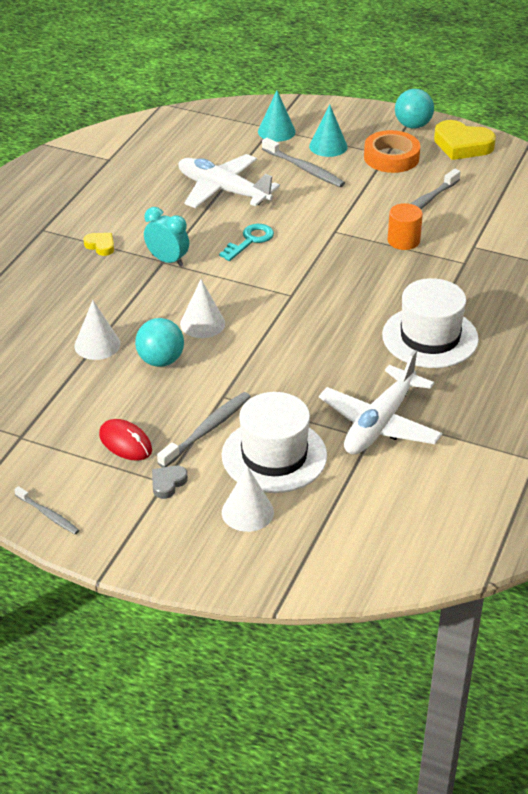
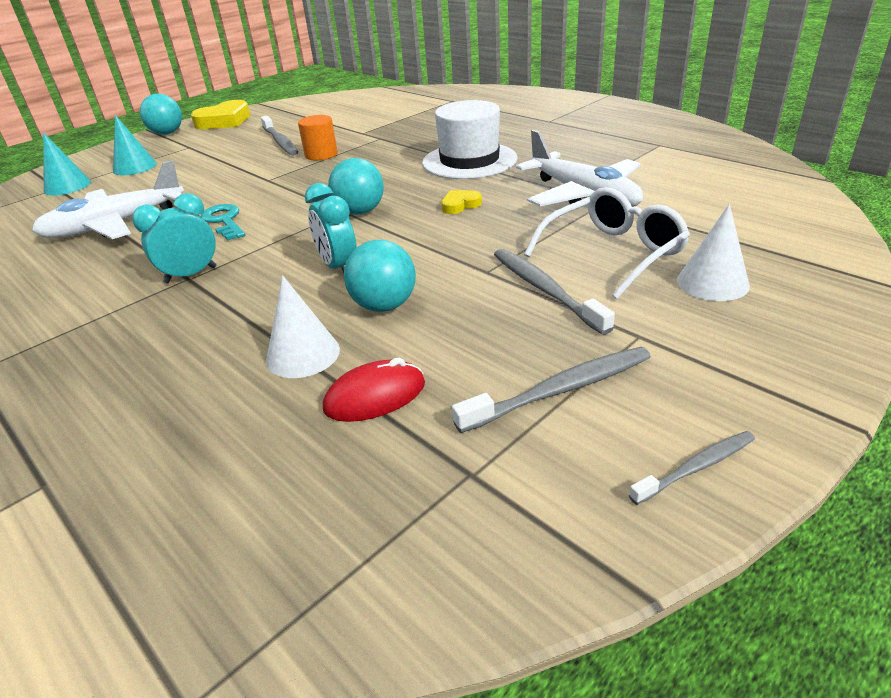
camera: 65 degrees left, 5 degrees down
(100, 246) = (90, 322): yellow heart -> yellow heart (460, 205)
(125, 443) = (541, 358): red mouse -> red mouse (375, 396)
(168, 483) = (643, 333): grey heart -> none
(202, 323) = (338, 267): white cone -> turquoise clock
(274, 456) = (612, 253): white hat -> white glasses
(294, 304) = (360, 212): none -> turquoise ball
(304, 168) = (149, 181): grey toothbrush -> grey toothbrush (559, 390)
(391, 157) = (196, 145): orange tape -> none

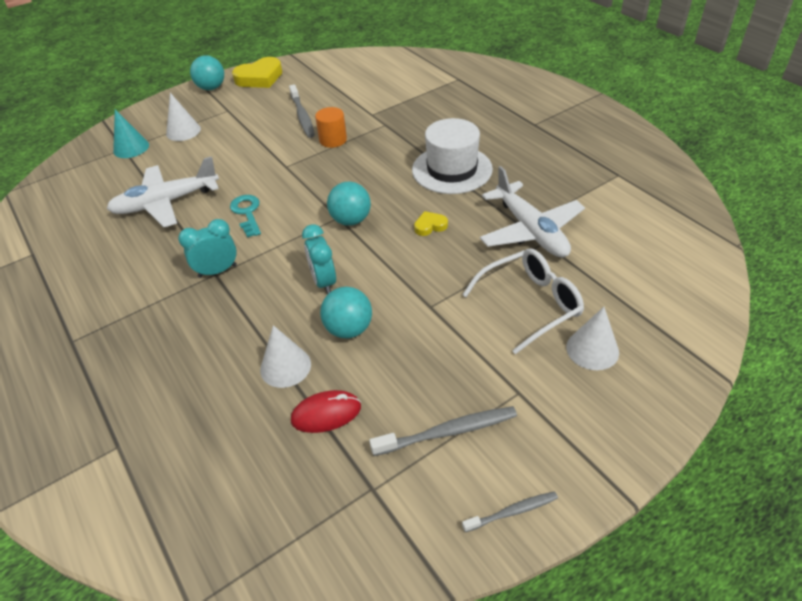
camera: 10 degrees right, 10 degrees up
(135, 167) = (183, 131): turquoise cone -> white cone
(545, 290) = (467, 334): grey toothbrush -> none

